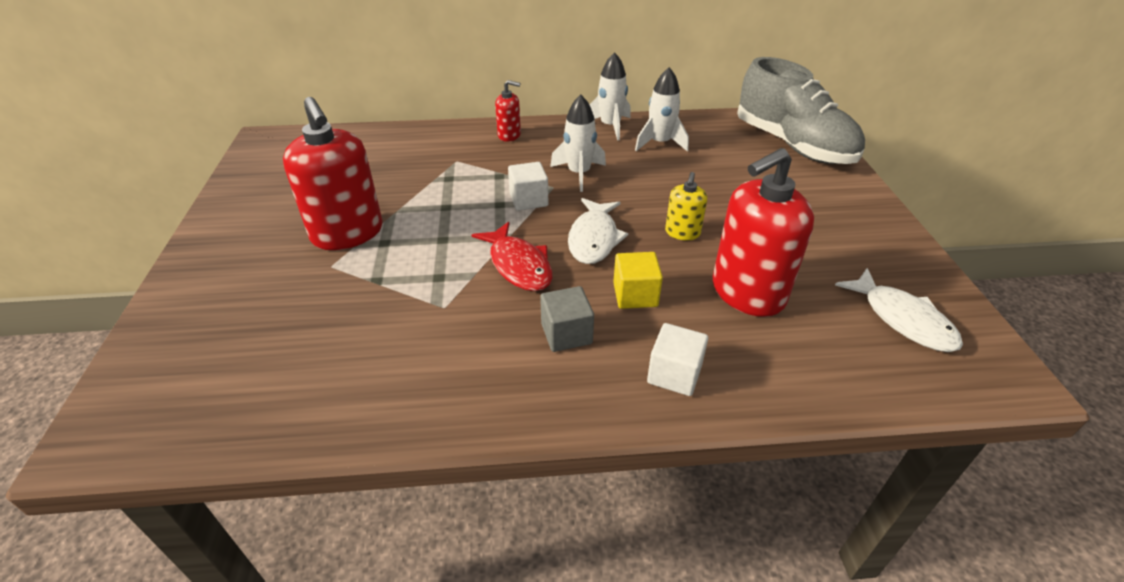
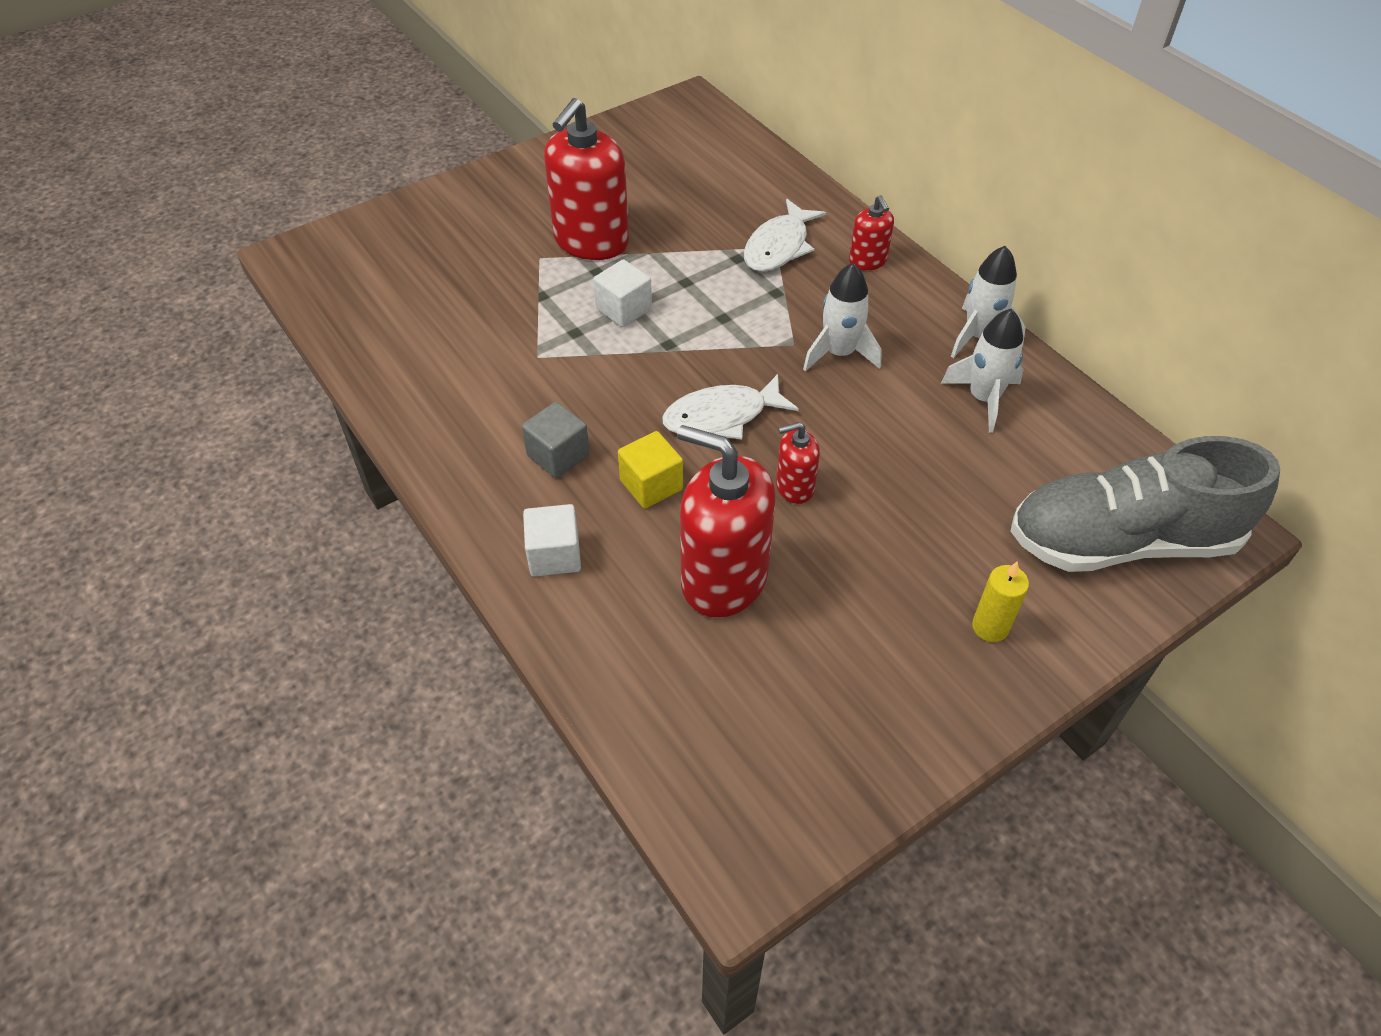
camera: 60 degrees right, 10 degrees up
(518, 265) = (633, 378): red fish -> none
(528, 200) = (750, 336): white cube -> white cube (624, 309)
(682, 232) = (794, 487): yellow soap dispenser -> red soap dispenser
(792, 145) = (1122, 541): grey shoe -> grey shoe turned 60 degrees clockwise
(835, 205) = (990, 627): none -> yellow candle
(902, 319) = (780, 742): white fish -> white fish (779, 246)

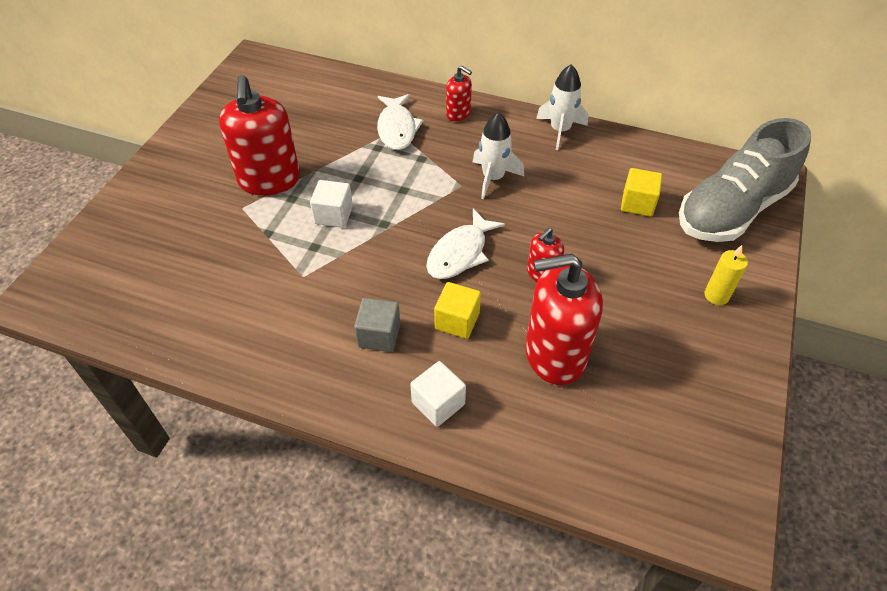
camera: 35 degrees left, 0 degrees up
(983, 398) = (594, 166): white rocket -> none
(995, 469) = (637, 203): none -> yellow cube

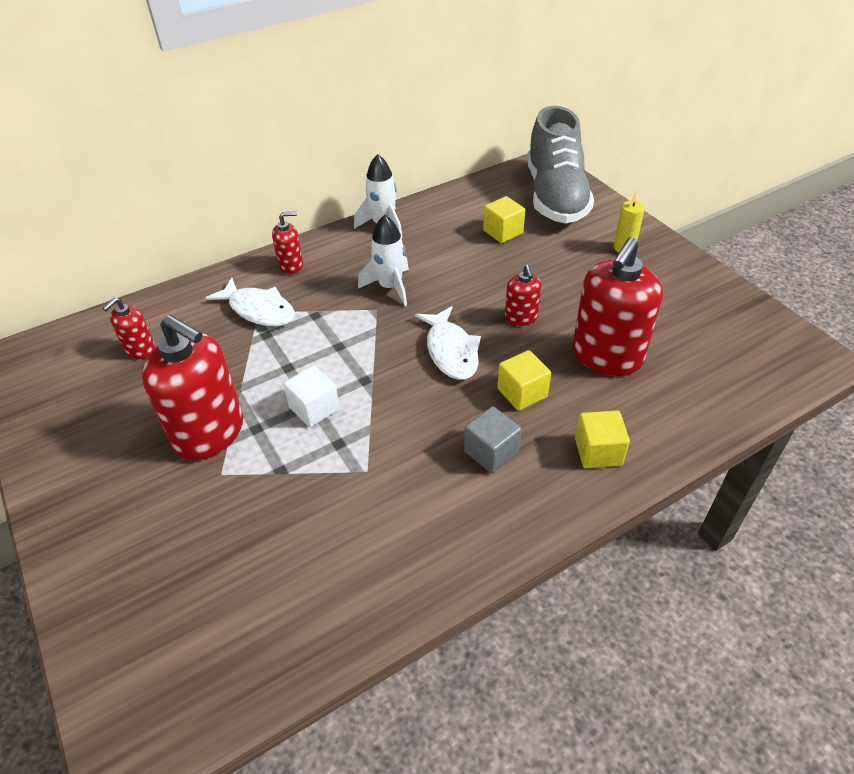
camera: 50 degrees left, 5 degrees down
(308, 102) = (140, 350): none -> red soap dispenser
(438, 403) = (598, 452): white cube -> yellow cube

